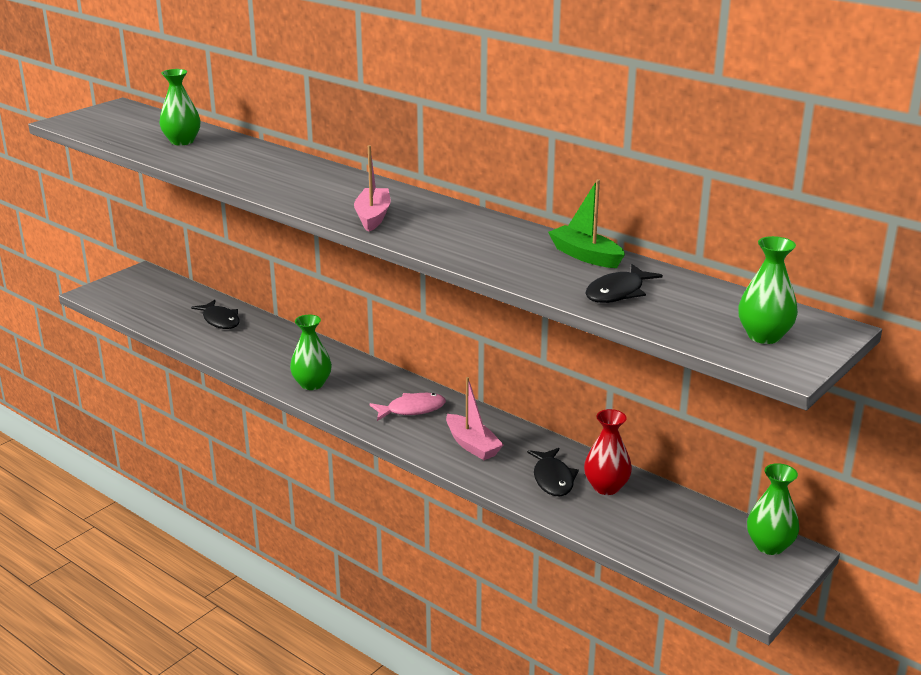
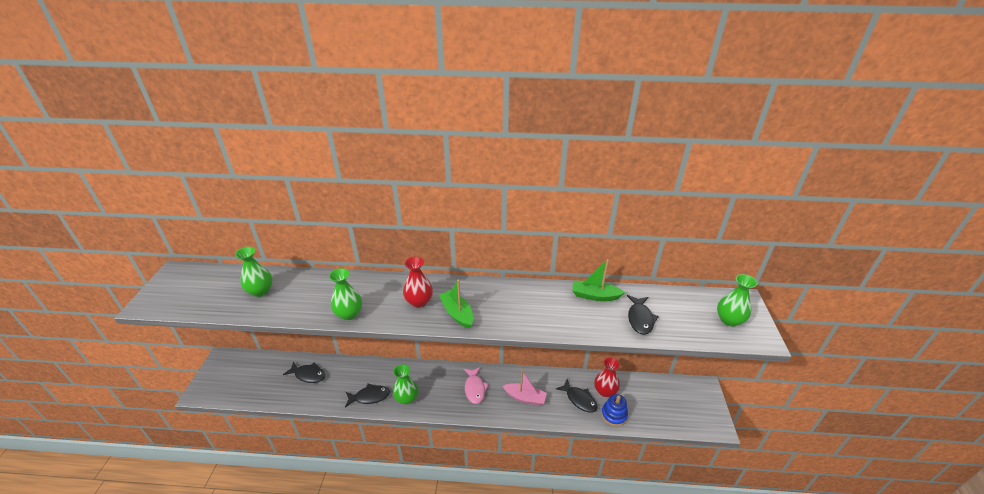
camera: 35 degrees left, 10 degrees up
(269, 365) = (370, 397): none -> black fish
(341, 196) = (419, 302): none -> red vase
(373, 217) = (457, 313): pink boat -> green boat
(412, 409) = (475, 388): pink fish -> pink fish turned 135 degrees clockwise
(587, 515) = (614, 415): none -> blue stacking toy
(769, 546) = (693, 389): green vase -> green vase (349, 314)

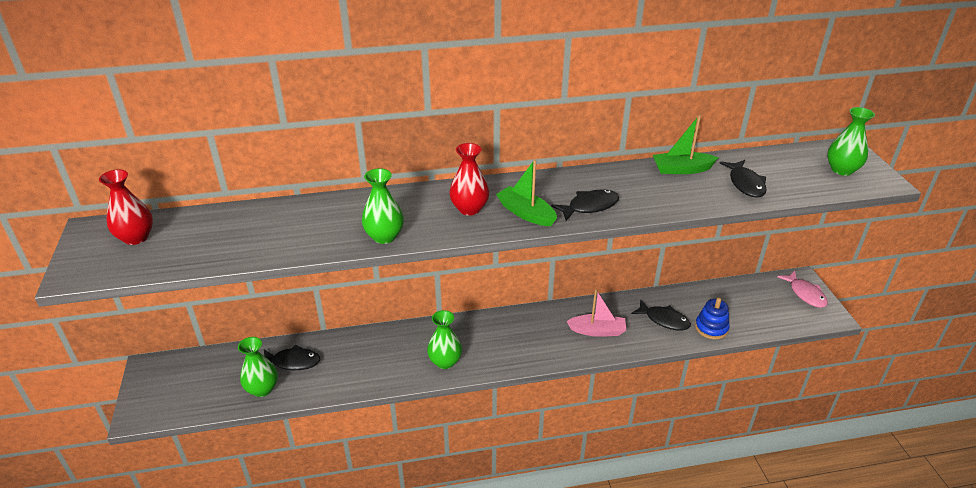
camera: 15 degrees left, 0 degrees up
(260, 291) = (241, 231): green vase -> green vase (262, 389)
(370, 397) = (393, 370): black fish -> black fish (589, 206)
(475, 388) = (529, 333): pink fish -> pink fish (805, 294)
(605, 391) = (690, 305): red vase -> red vase (136, 237)

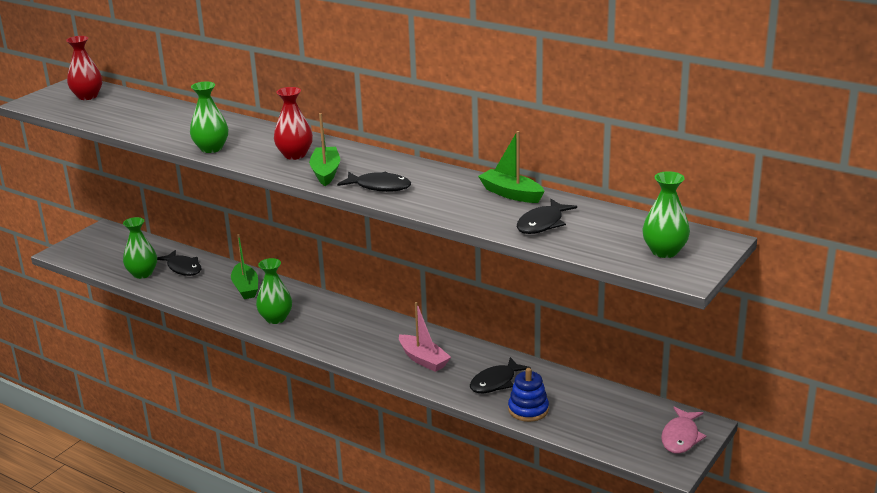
camera: 45 degrees right, 10 degrees down
(377, 349) = (245, 288): none -> green boat
(664, 320) = (495, 382): black fish -> black fish turned 60 degrees clockwise

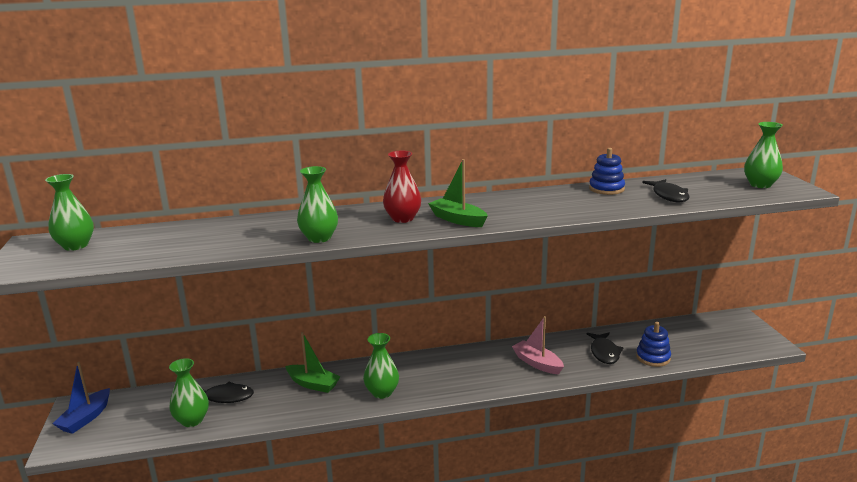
camera: 45 degrees left, 5 degrees down
(87, 96) = (75, 246): red vase -> green vase
(96, 241) = (86, 418): none -> blue boat
(379, 186) = (519, 214): black fish -> none
(423, 359) = (537, 363): pink boat -> pink boat turned 135 degrees counterclockwise
(511, 194) = (606, 189): green boat -> blue stacking toy
(681, 437) = (744, 328): pink fish -> none

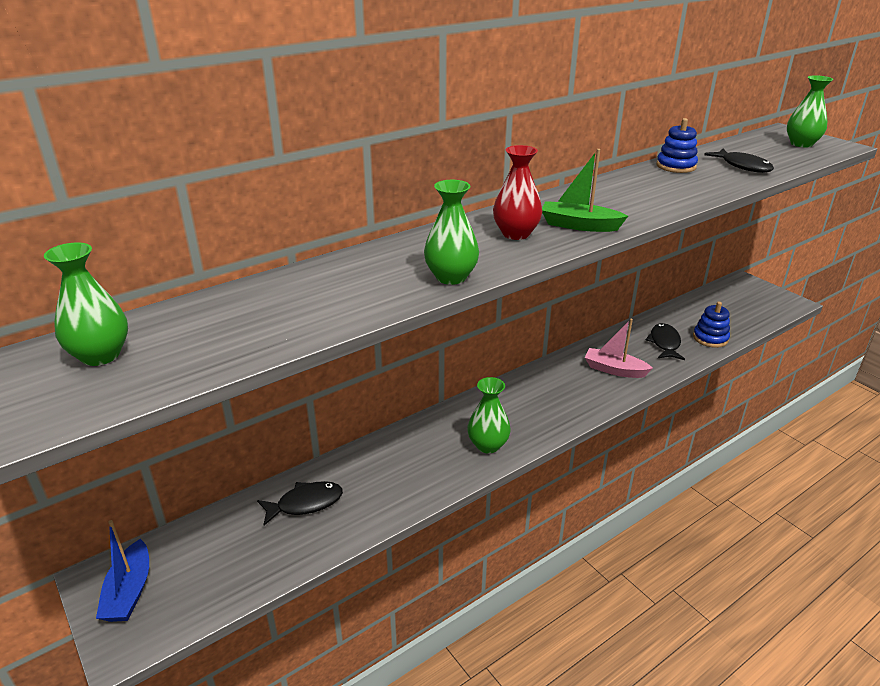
camera: 25 degrees left, 10 degrees up
(192, 420) = (288, 548): green vase -> none
(313, 384) = (400, 456): green boat -> none
(604, 352) = (664, 343): black fish -> black fish turned 150 degrees counterclockwise

